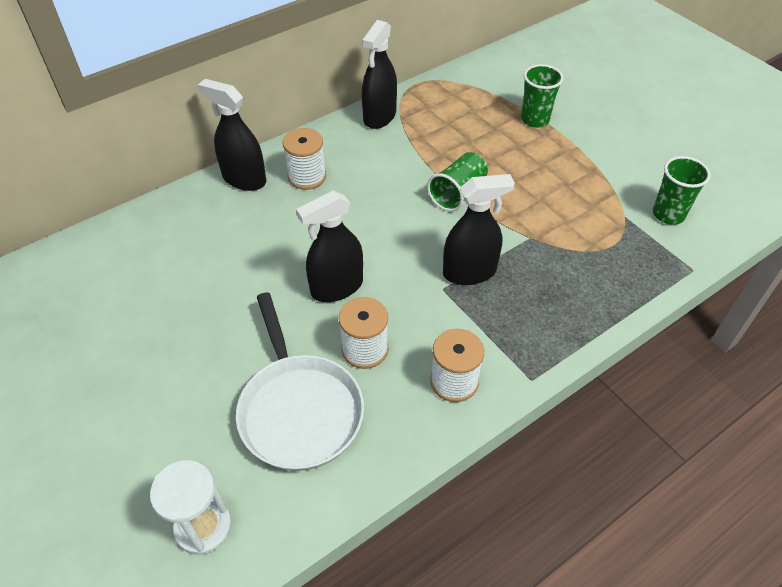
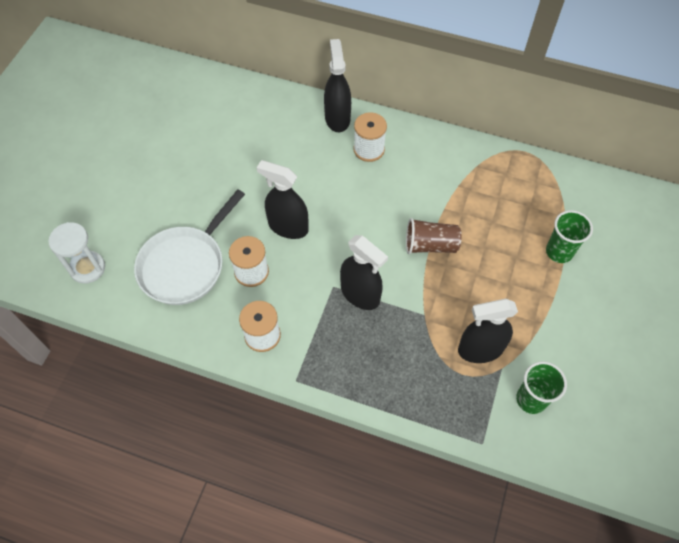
camera: 55 degrees right, 10 degrees up
(379, 116) = (466, 152): black spray bottle -> black spray bottle (480, 349)
(457, 193) = (430, 245): green cup -> brown cup

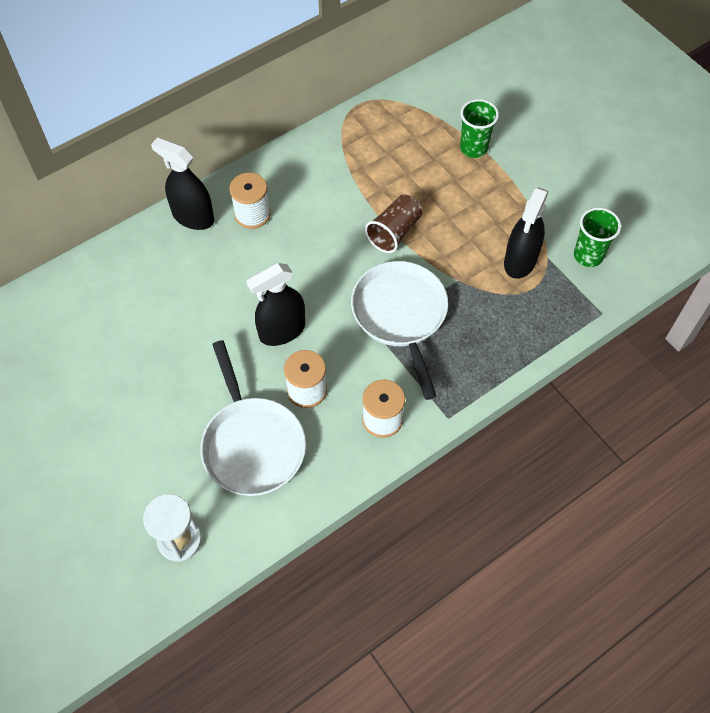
camera: 55 degrees left, 0 degrees up
(360, 294) = (401, 315): black spray bottle -> white pan

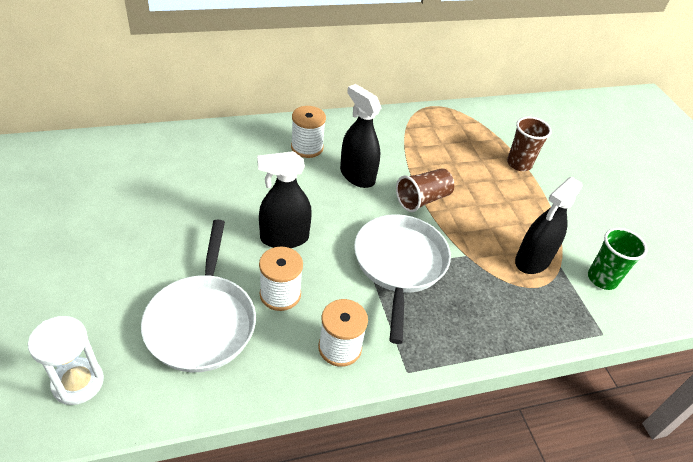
camera: 15 degrees right, 15 degrees down
(193, 217) = (257, 133): black spray bottle -> black spray bottle (357, 176)
(473, 148) = (519, 164): green cup -> brown cup

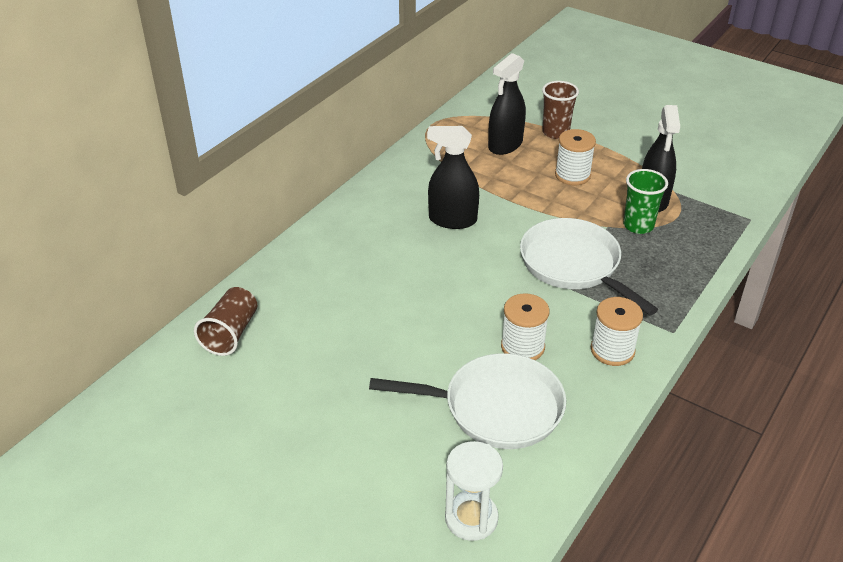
camera: 35 degrees left, 5 degrees down
(202, 321) = (496, 408): white pan -> white pan turned 45 degrees counterclockwise
(284, 238) = (467, 306): black spray bottle -> black spray bottle (505, 145)
(307, 147) = (380, 223): white spool -> white spool (572, 175)
(422, 199) = (525, 206): brown cup -> brown cup (230, 333)
(602, 279) = (708, 182): green cup -> green cup (638, 225)

